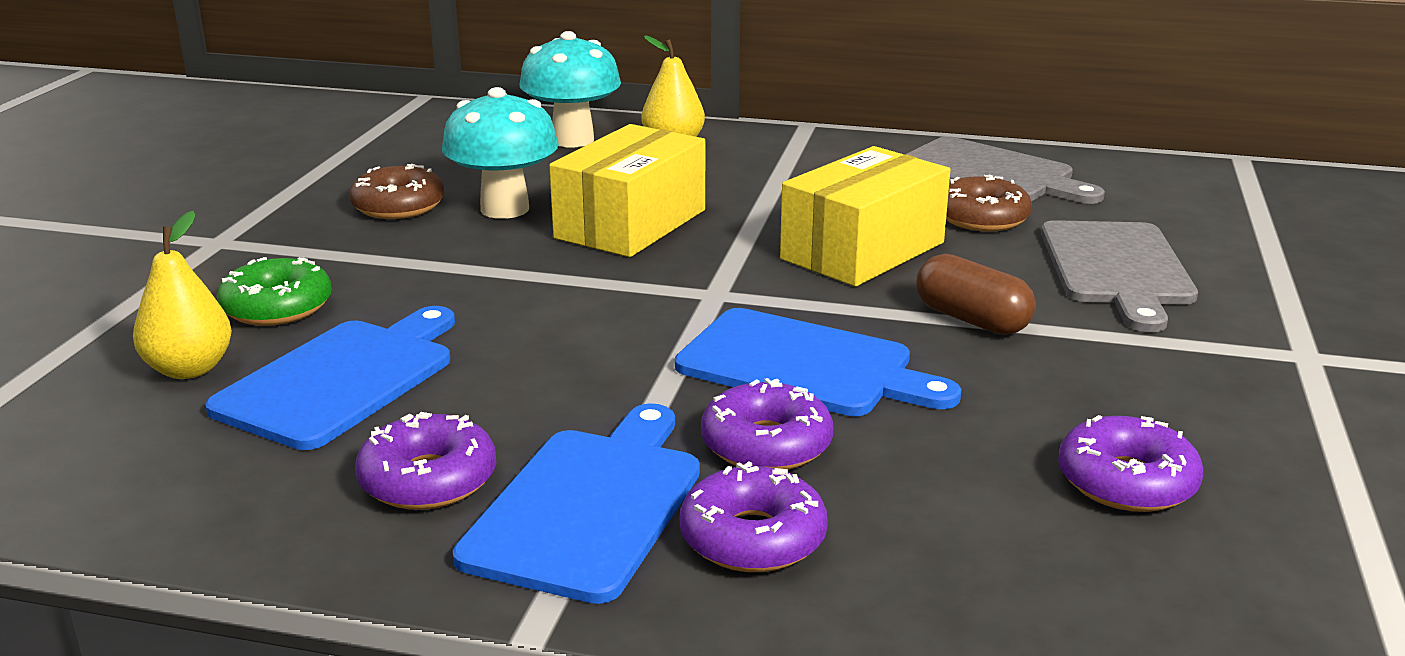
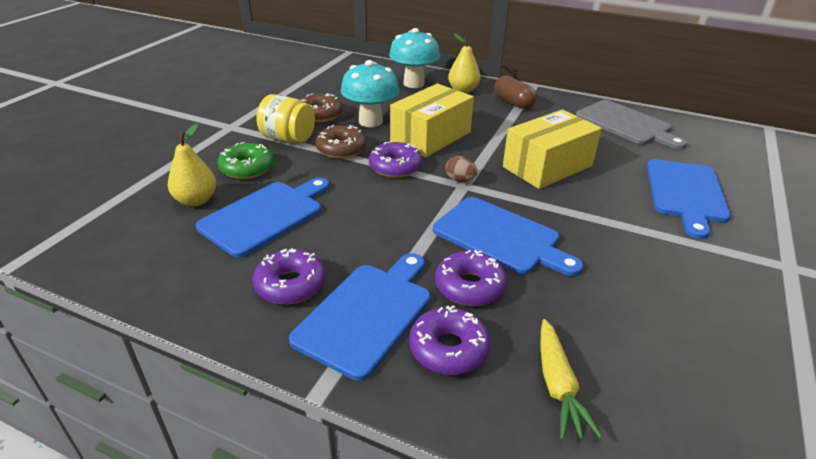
camera: 10 degrees right, 10 degrees up
(346, 251) = (288, 138): none -> yellow jar
(706, 287) = (460, 180): none -> brown egg
(955, 564) = (557, 385): none -> yellow carrot
(971, 320) = (598, 218): brown capsule -> brown capsule (513, 102)
(981, 218) = (616, 152): brown donut -> brown donut (341, 149)
(1117, 268) = (686, 193): grey cutting board -> blue cutting board
(1126, 482) = (667, 341): purple donut -> purple donut (395, 167)

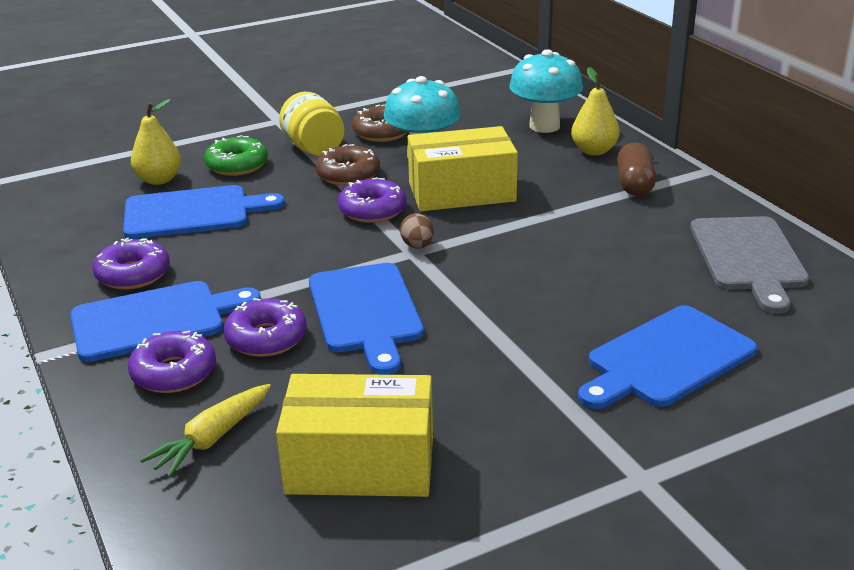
camera: 40 degrees right, 5 degrees down
(547, 166) = (542, 267): yellow box -> yellow box (360, 464)

